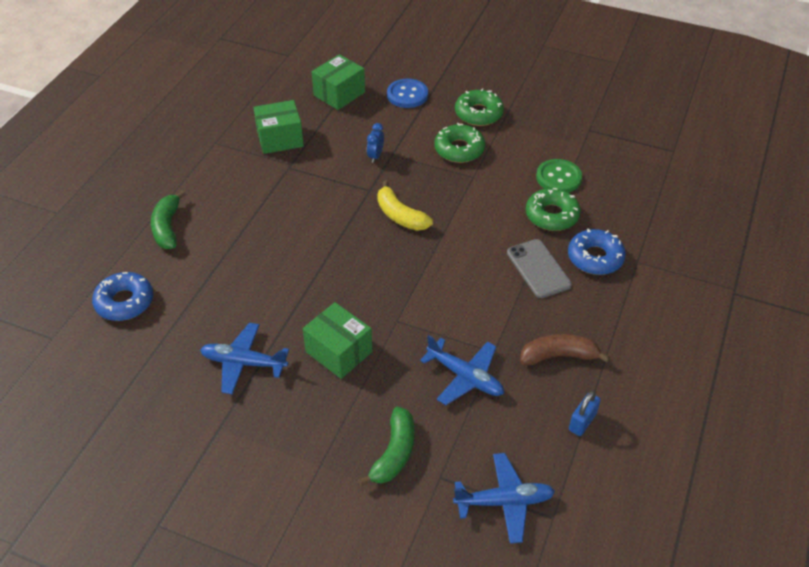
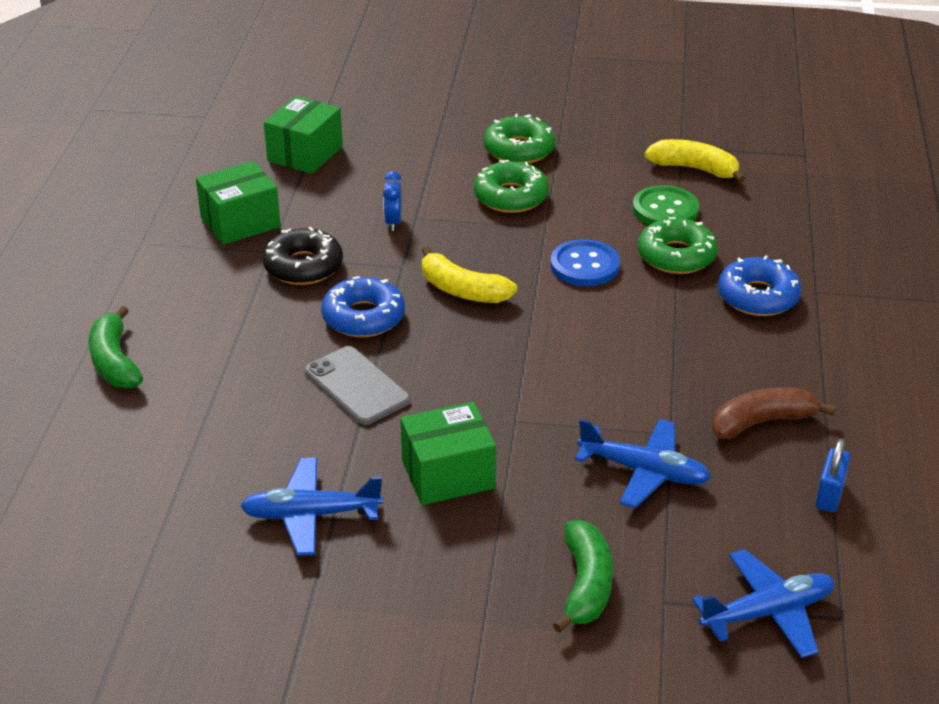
camera: 15 degrees left, 10 degrees down
(124, 302) = (88, 470): blue donut -> blue donut (363, 317)
(307, 179) = (303, 266): none -> black donut
(339, 351) = (448, 474): green box -> green box turned 45 degrees counterclockwise
(407, 95) = (406, 141): blue button -> blue button (584, 265)
(538, 269) = (687, 322): grey phone -> grey phone (356, 386)
(591, 149) = (694, 169): none -> yellow banana

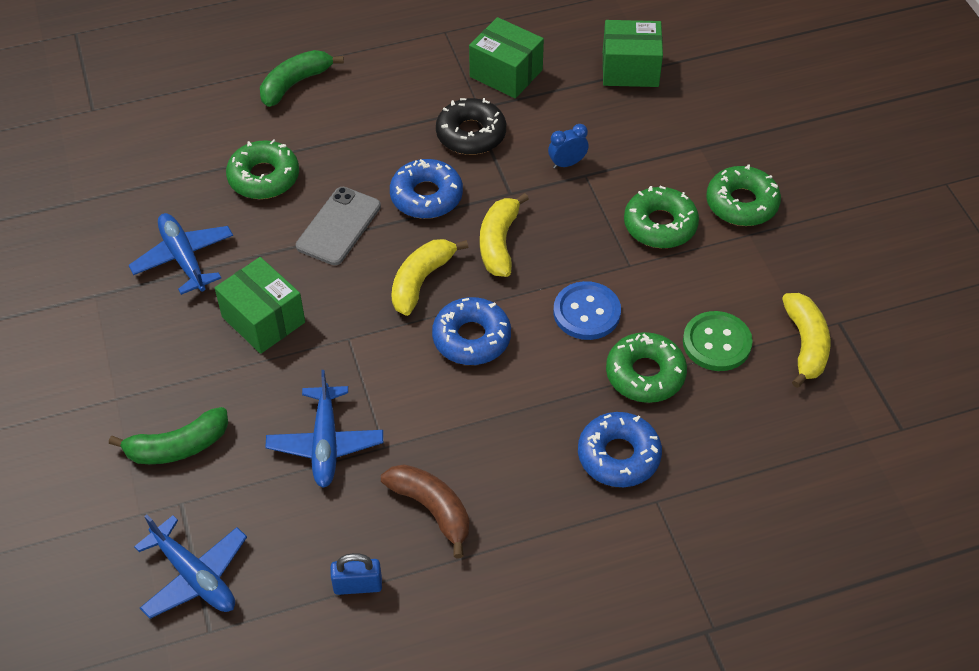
camera: 65 degrees right, 15 degrees up
(238, 422) = (264, 177): none -> green donut
(474, 351) = (421, 281): none -> yellow banana
(570, 340) = (471, 338): none -> blue donut

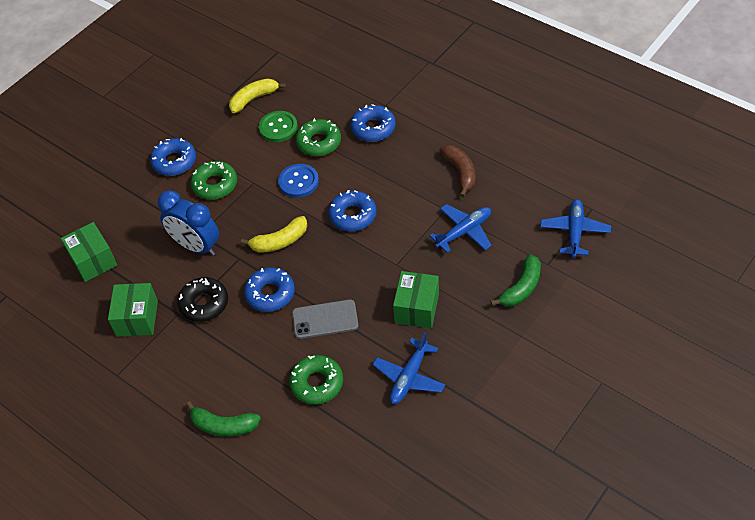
camera: 120 degrees left, 0 degrees up
(178, 447) = (521, 288): green banana -> green banana turned 90 degrees clockwise
(358, 585) = (520, 174): blue padlock -> none
(421, 281) = (333, 258): yellow banana -> none
(432, 509) = (460, 173): brown banana -> brown banana turned 150 degrees clockwise
(567, 163) = (196, 246): blue clock -> blue clock, size x2.19
(742, 203) = (174, 161): green donut -> blue donut

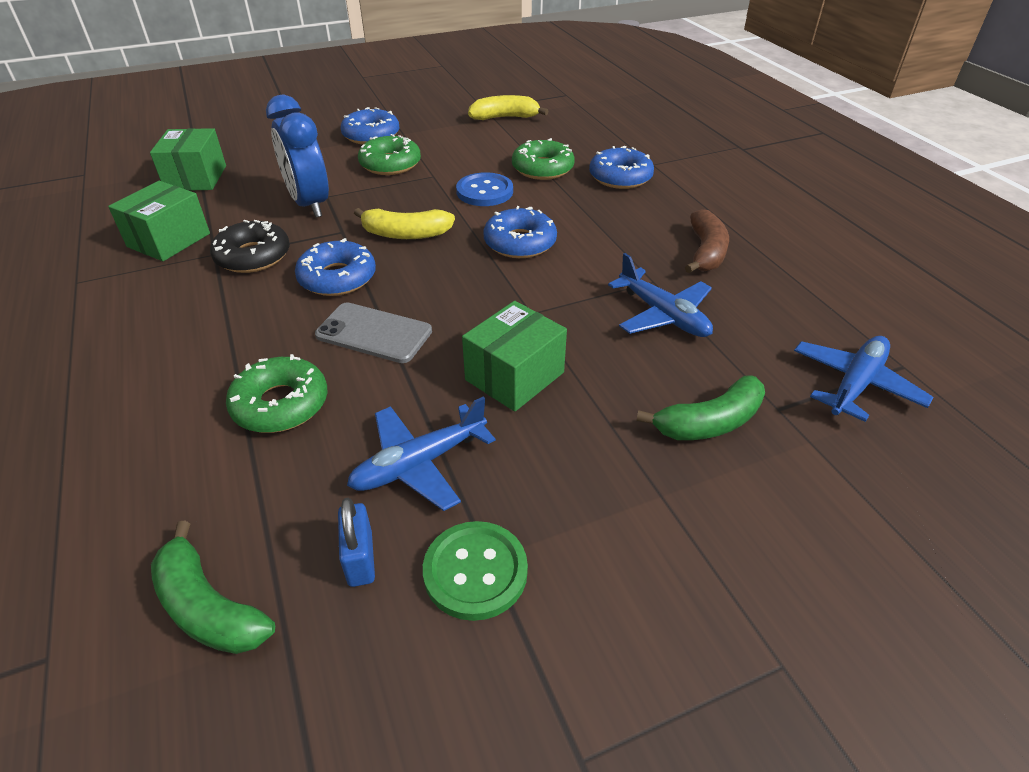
camera: 25 degrees right, 10 degrees down
(224, 426) = (107, 395): green banana -> green banana (209, 607)
(278, 128) = (508, 144): green button -> green button (475, 571)
(420, 430) = (360, 559): none -> blue padlock
(464, 232) = (663, 315): blue plane -> blue plane turned 60 degrees clockwise

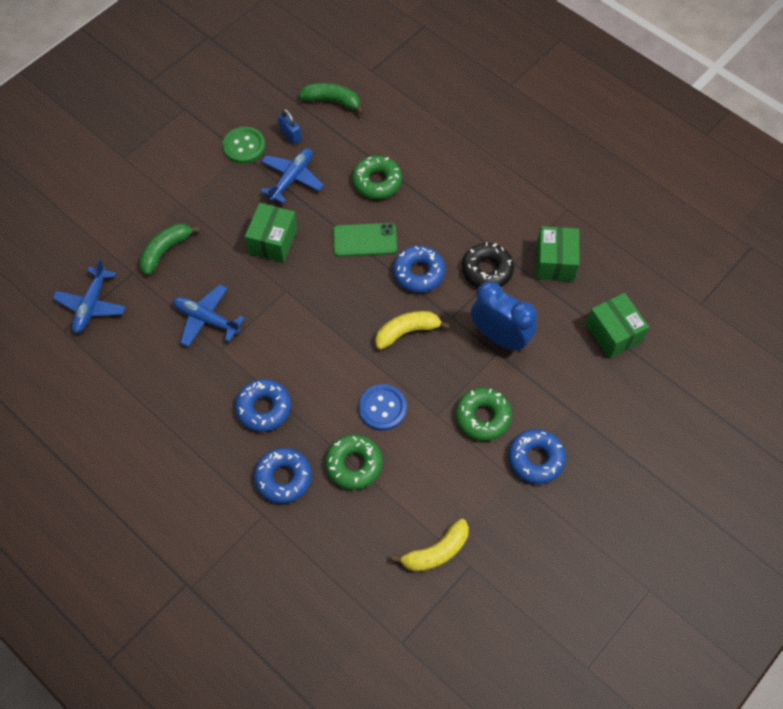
camera: 155 degrees right, 20 degrees up
(374, 333) = (365, 240): grey phone -> green phone
(520, 243) = (324, 354): blue donut -> blue donut (264, 408)
(705, 252) = (192, 396): brown banana -> none

